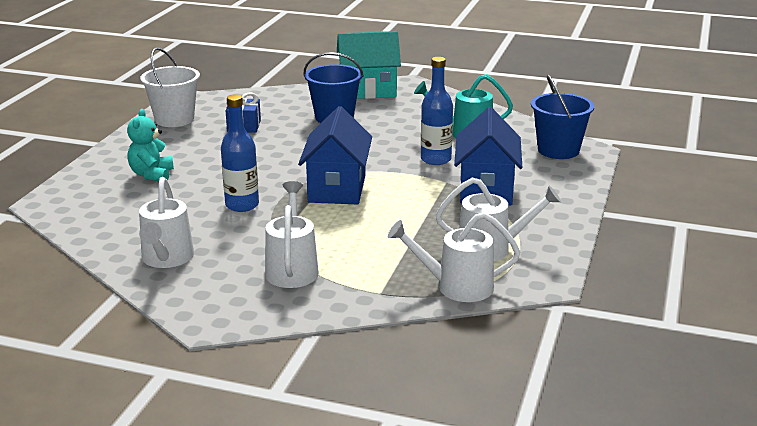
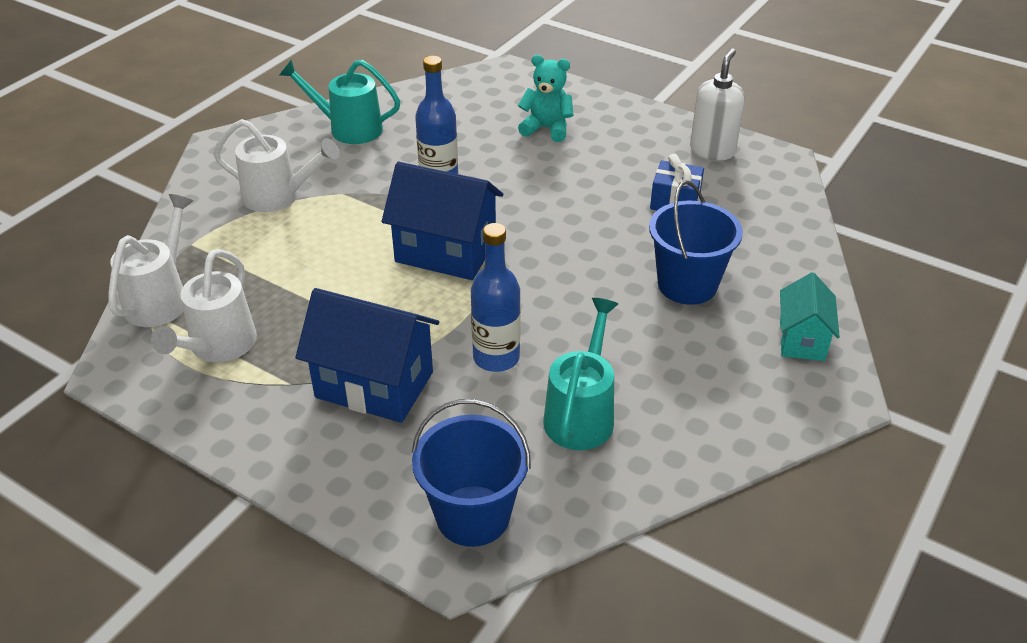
camera: 105 degrees right, 15 degrees up
(166, 259) = (348, 128): white watering can -> turquoise watering can
(174, 119) = (712, 151): white bucket -> white soap dispenser
(368, 91) = (802, 340): turquoise house -> turquoise house, size x0.60

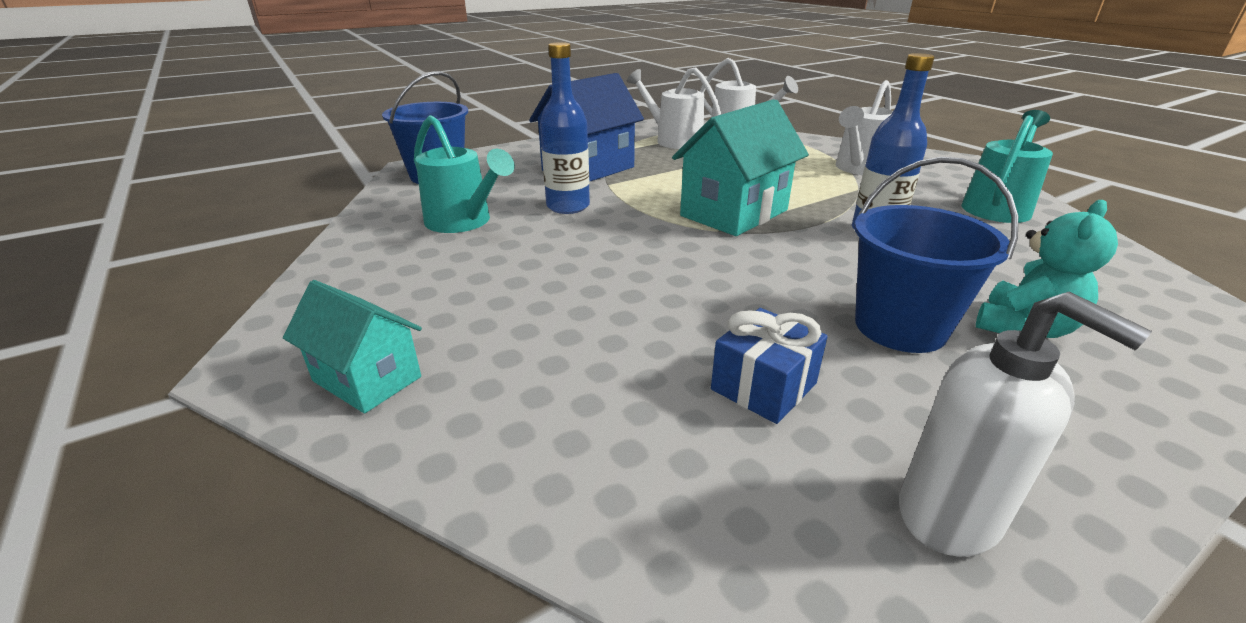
camera: 115 degrees right, 10 degrees down
(445, 252) = (734, 213): blue house -> turquoise house
(687, 285) = (563, 327): blue bucket -> blue bucket (900, 327)

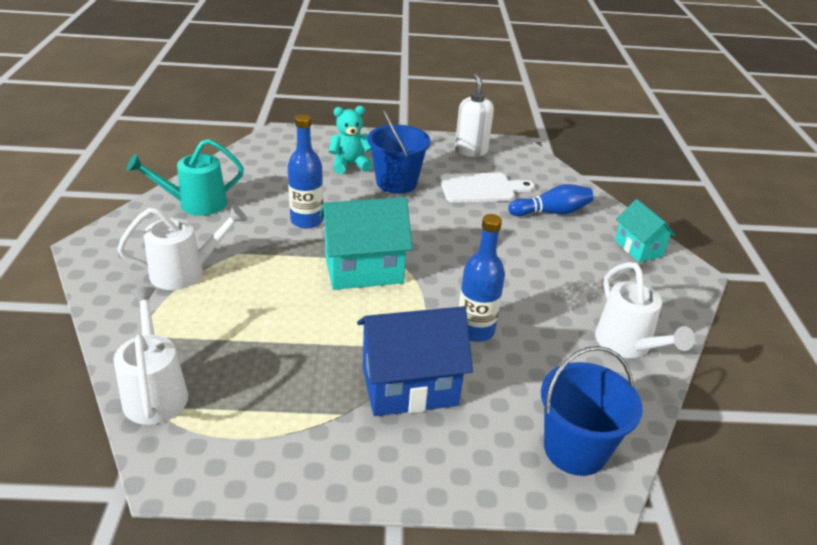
camera: 150 degrees left, 5 degrees up
(464, 222) = (567, 345): turquoise watering can -> none
(579, 390) = (551, 212): none -> blue bowling pin
(673, 140) = (250, 411): white watering can -> white watering can (628, 345)
(763, 386) = (481, 188): blue gift -> white cutting board

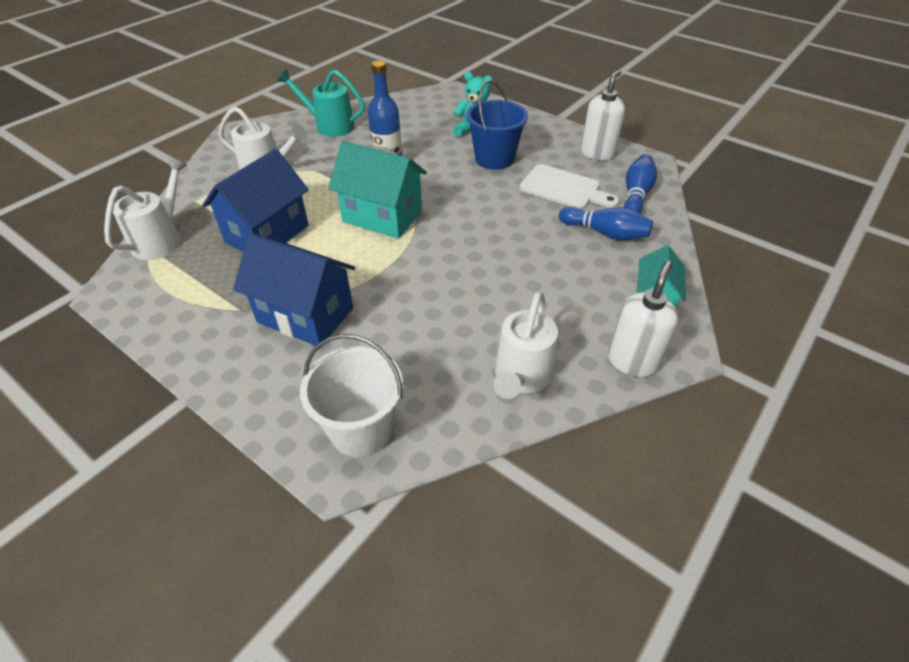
camera: 40 degrees right, 10 degrees up
(272, 333) = (267, 234): none -> blue house
(475, 330) = (405, 299): blue bottle -> none
(536, 175) = (636, 195): none -> blue bowling pin
(575, 449) = (361, 430): blue bucket -> white bucket
(676, 297) = (632, 361): none -> white soap dispenser

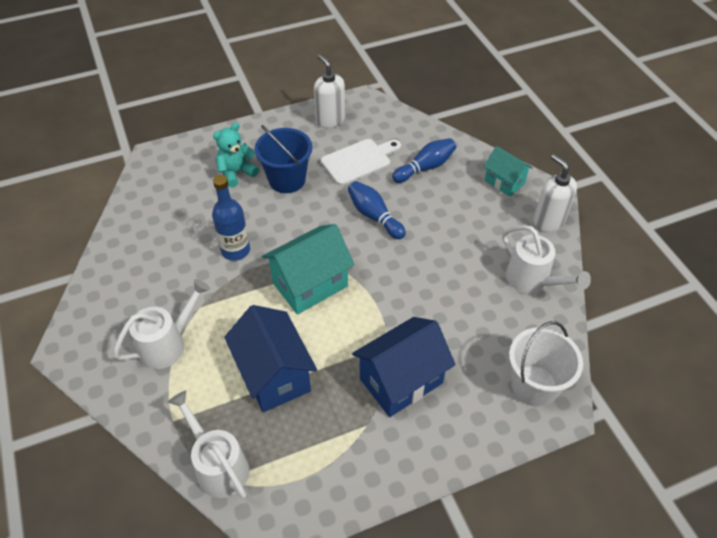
camera: 60 degrees left, 5 degrees up
(329, 125) = (128, 268): turquoise watering can -> none
(636, 195) = (395, 129): blue bowling pin -> blue bowling pin (374, 216)

